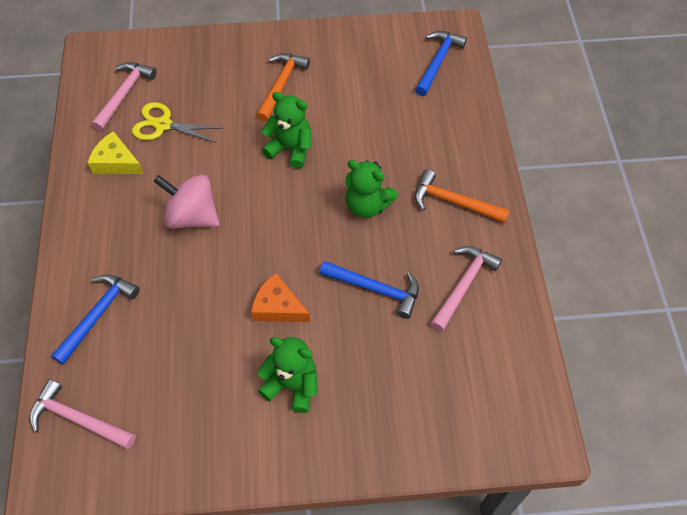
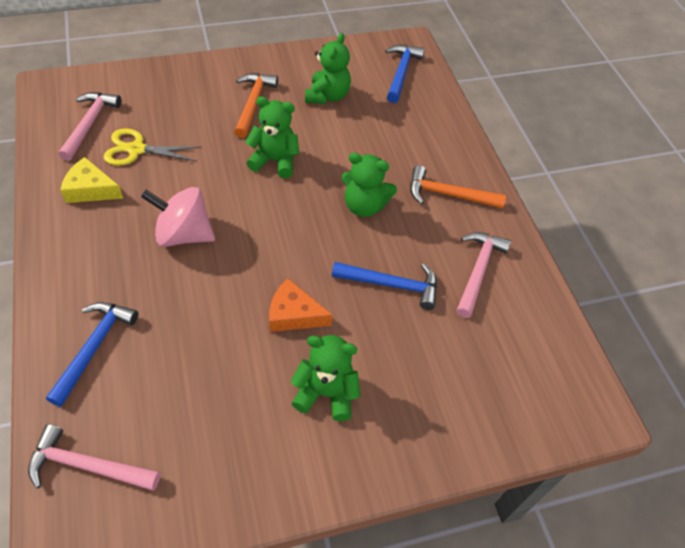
camera: 15 degrees left, 5 degrees down
(356, 83) = (327, 96): none -> green teddy bear

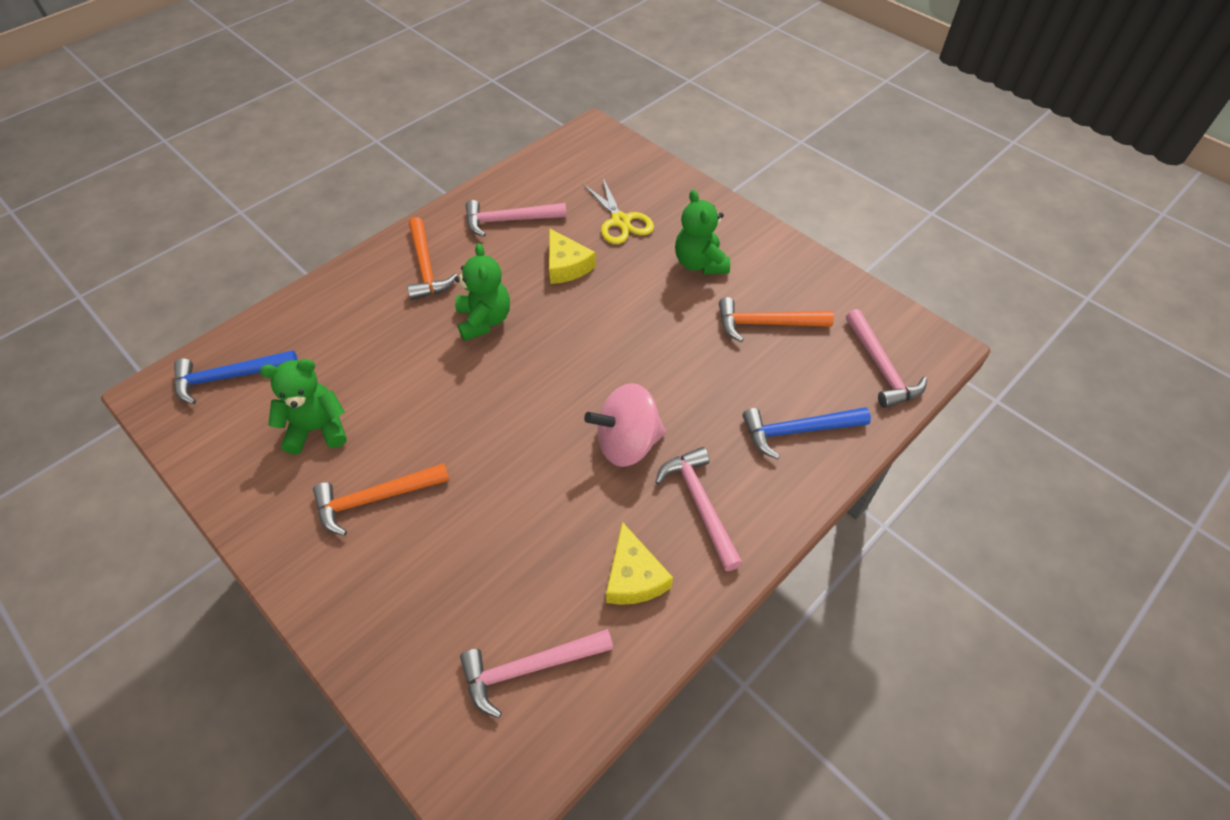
camera: 115 degrees left, 0 degrees up
(101, 248) = (700, 503): none -> pink hammer
(136, 149) = (538, 574): yellow scissors -> yellow scissors (620, 221)
(183, 234) = (627, 443): pink spinning top -> pink spinning top turned 90 degrees clockwise
(213, 400) = (765, 323): none -> orange hammer
(274, 161) = (466, 423): green teddy bear -> none
(294, 314) = (648, 314): orange cheese -> none
(392, 285) = (566, 265): blue hammer -> yellow cheese

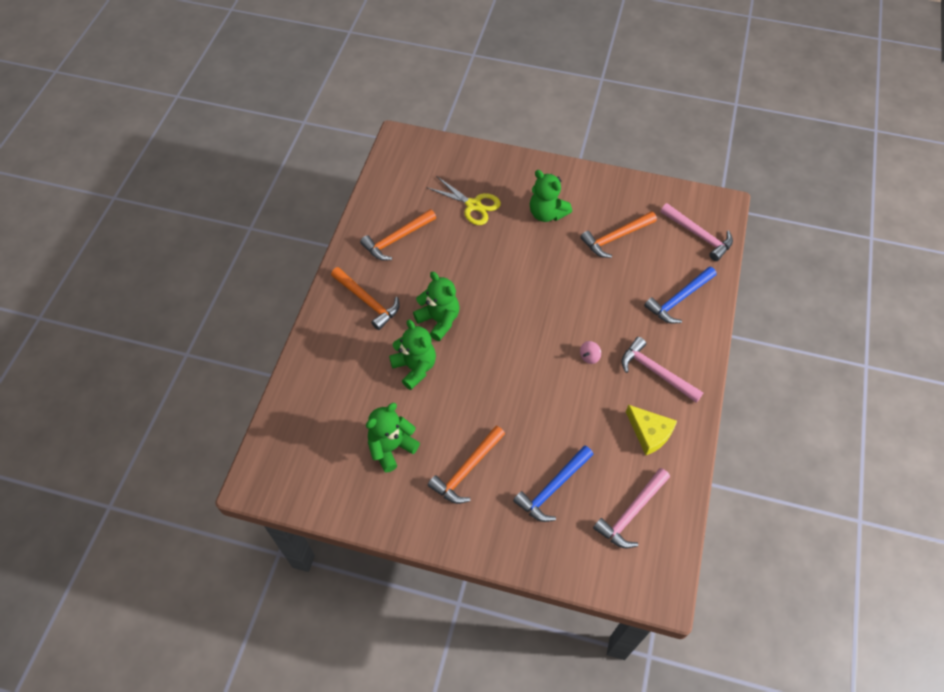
camera: 30 degrees left, 5 degrees up
(228, 377) = (298, 446): blue hammer -> blue hammer (552, 488)
(416, 357) = (415, 368): none -> green teddy bear
(509, 220) = (396, 239): pink hammer -> orange hammer
(566, 265) = (462, 255): yellow cheese -> none
(627, 443) = (589, 357): pink spinning top -> pink spinning top, size x0.41

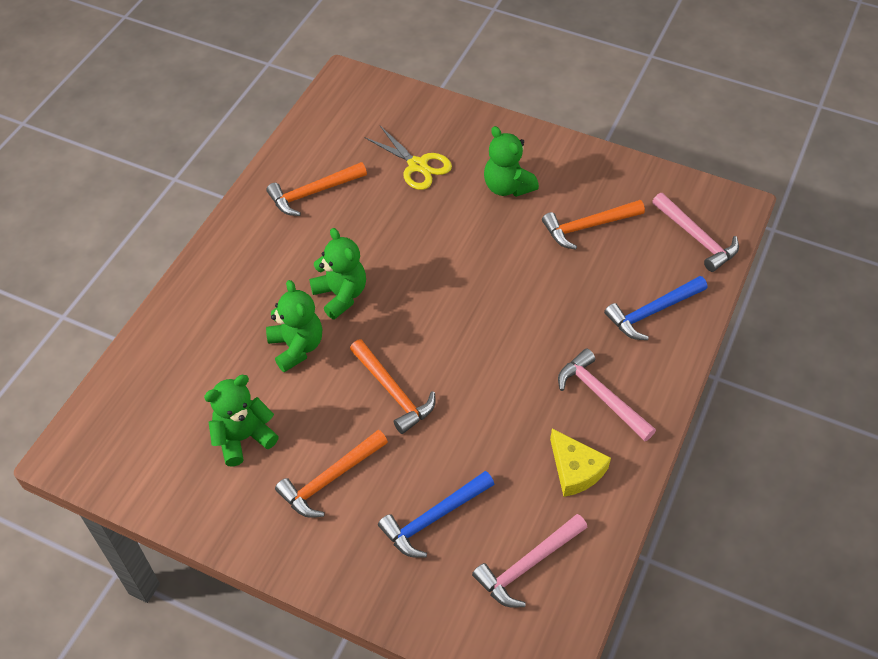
camera: 10 degrees right, 5 degrees down
(368, 302) = (259, 261): orange hammer -> orange hammer (393, 392)
(589, 357) = (519, 365): pink spinning top -> none

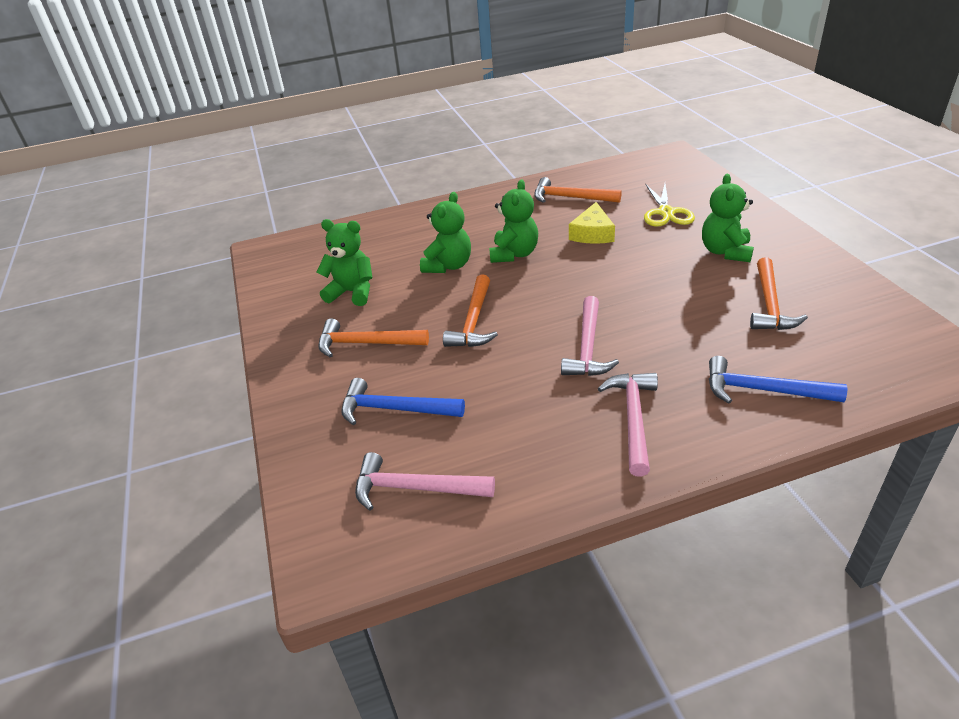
camera: 50 degrees right, 15 degrees down
(575, 469) = (542, 453): yellow cheese -> yellow cheese (592, 233)
(587, 226) = (769, 305): orange hammer -> orange hammer turned 105 degrees counterclockwise
(697, 238) = (882, 363): pink hammer -> pink hammer (587, 347)

